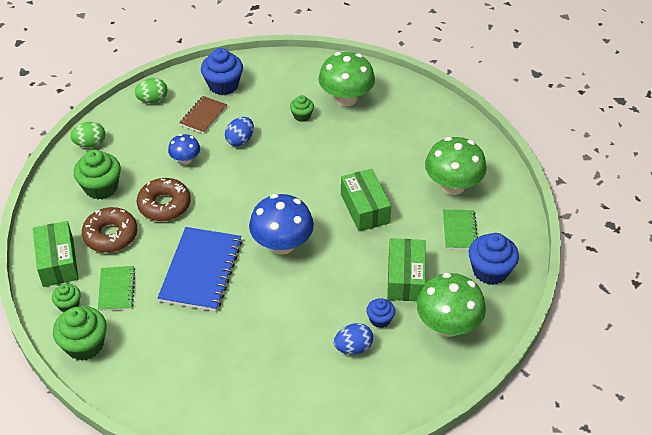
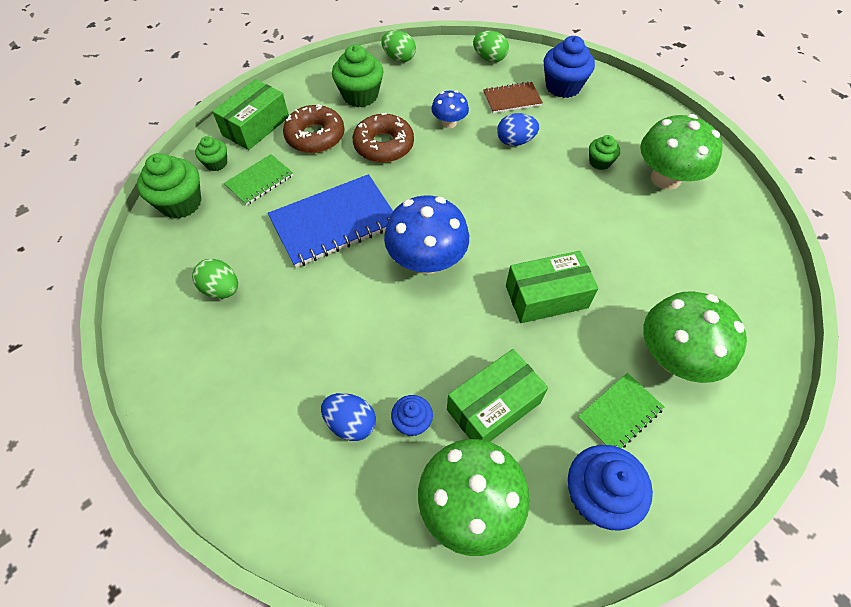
camera: 50 degrees right, 10 degrees up
(190, 360) = (221, 289): none -> green egg
(364, 208) = (546, 296): green box -> green box turned 45 degrees clockwise

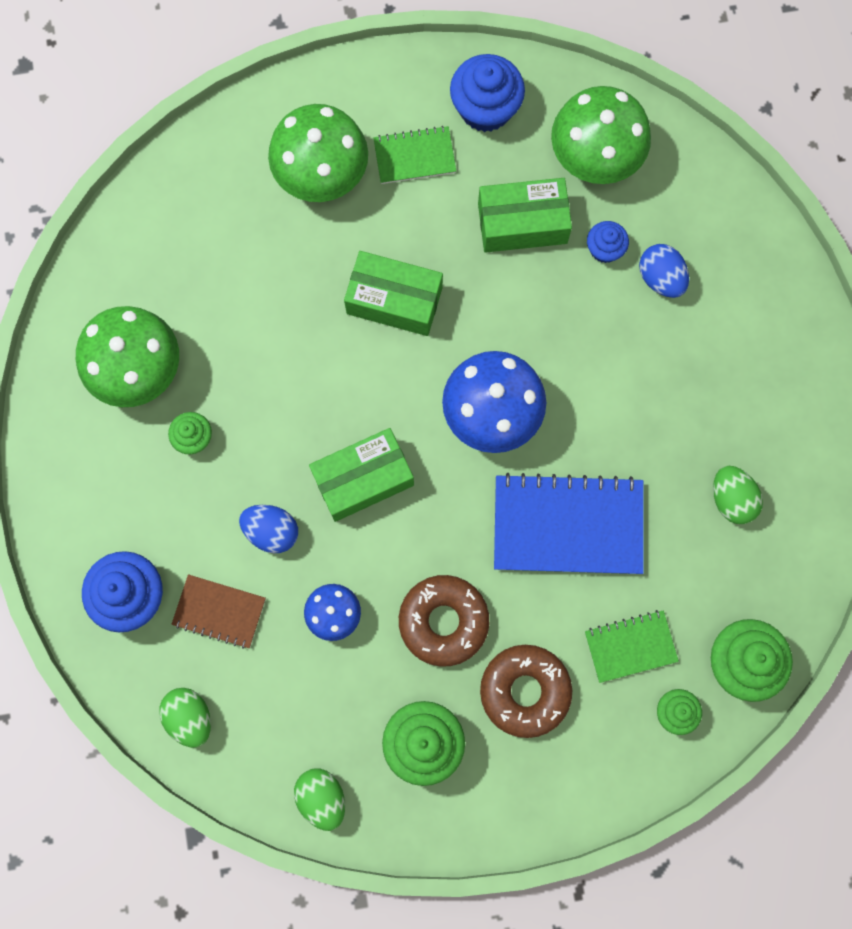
camera: 150 degrees left, 20 degrees up
(256, 126) = (596, 759): green box -> green box (363, 479)

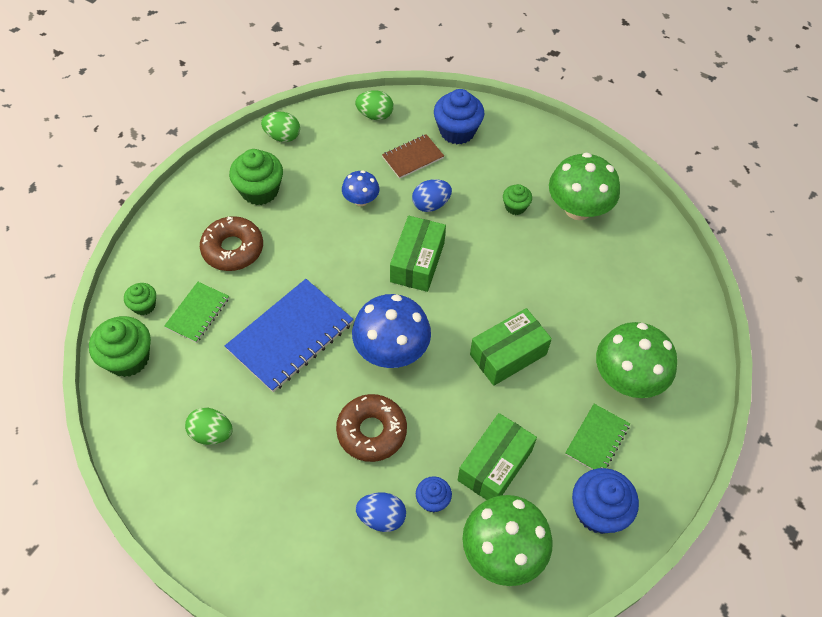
camera: 130 degrees right, 20 degrees down
(443, 621) = (306, 241): brown donut -> brown donut (371, 431)

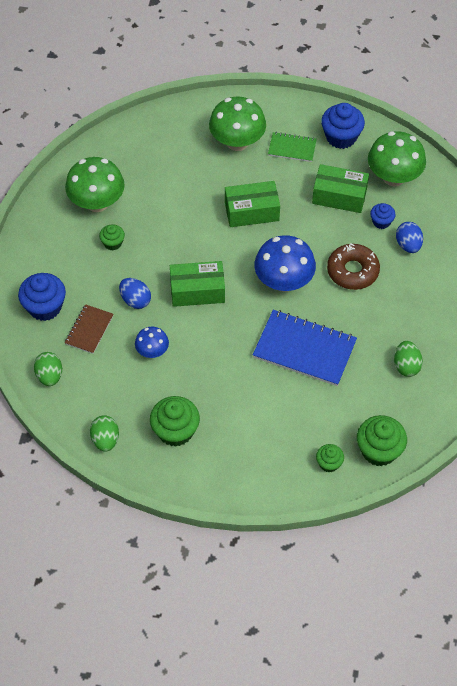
camera: 110 degrees left, 0 degrees up
(198, 313) = (316, 421): green notebook -> none
(233, 249) = (245, 424): brown donut -> none
(412, 157) = (89, 330): brown notebook -> brown notebook turned 75 degrees clockwise
(508, 354) = (252, 212): green box -> green box turned 45 degrees counterclockwise

